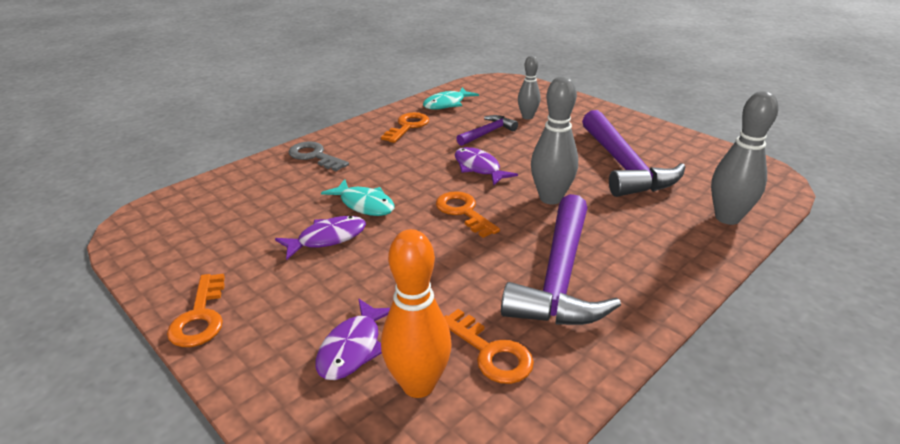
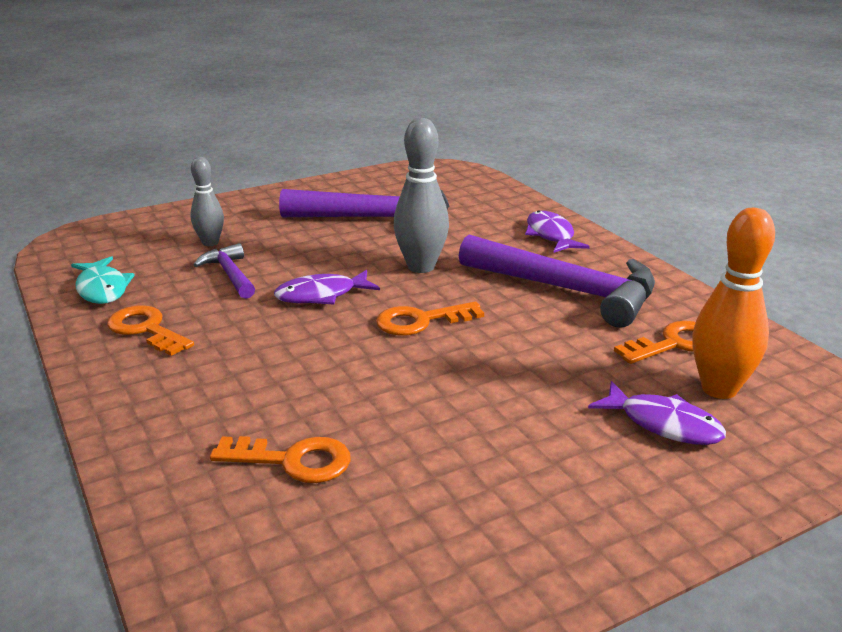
camera: 75 degrees left, 5 degrees down
(200, 317) = (589, 555): orange key -> orange key (293, 461)
(314, 156) = (168, 426): grey key -> none
(327, 238) = (434, 428): purple fish -> purple fish (551, 235)
(364, 204) = (360, 390): turquoise fish -> none
(727, 218) = (500, 200): grey bowling pin -> none

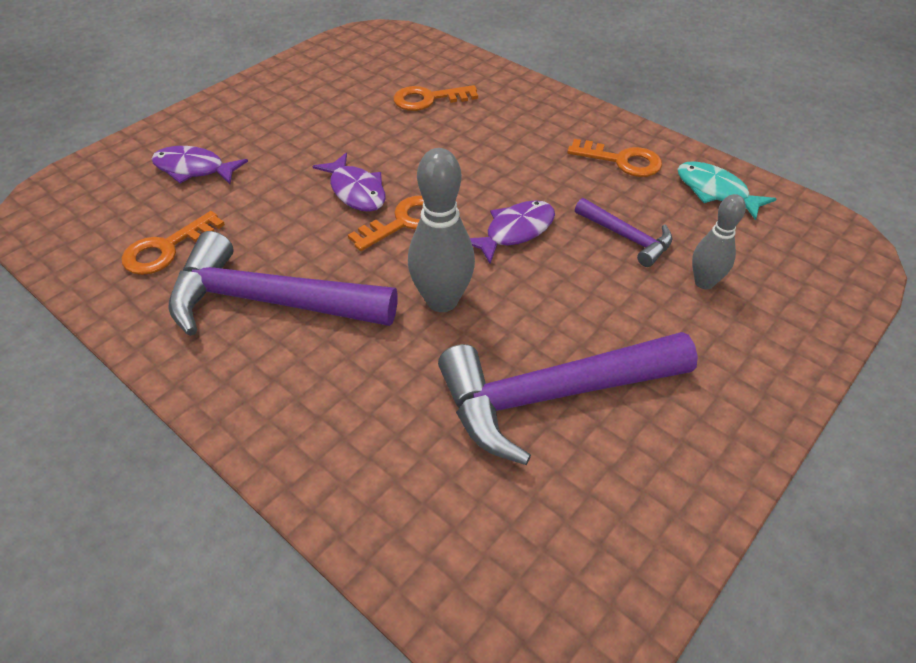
camera: 160 degrees right, 20 degrees up
(551, 235) = (298, 419): purple fish -> purple fish (356, 191)
(719, 389) = (142, 208): orange bowling pin -> none

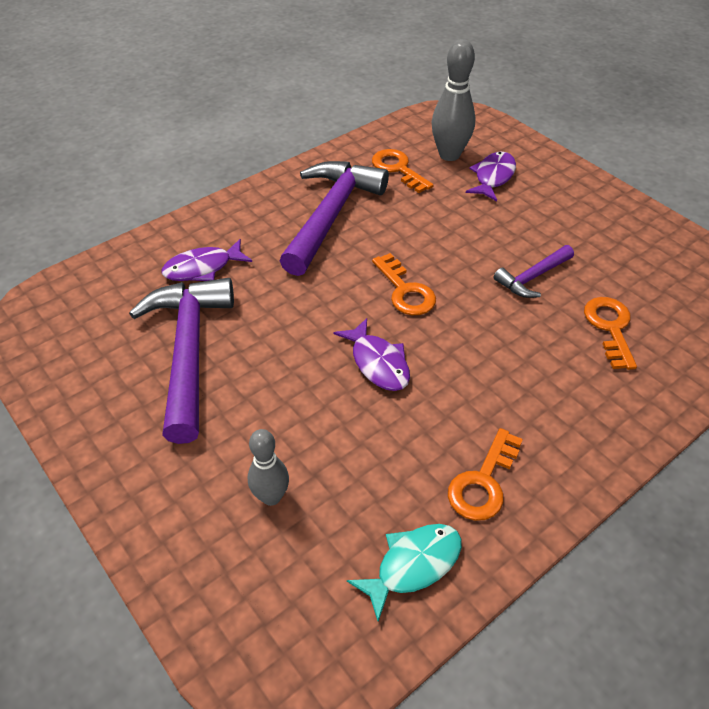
camera: 100 degrees right, 0 degrees up
(356, 191) = (453, 264): purple fish -> purple fish (202, 268)
(442, 301) = (304, 303): grey bowling pin -> grey bowling pin (449, 155)
(626, 237) = (351, 449): purple hammer -> purple hammer (532, 277)

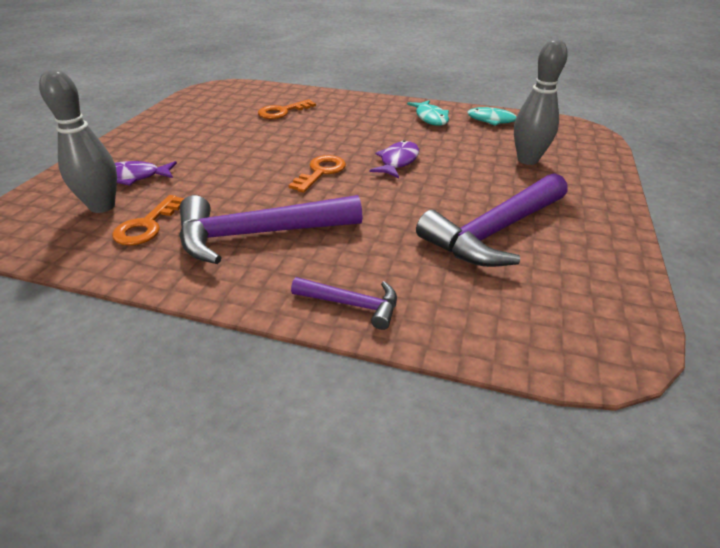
camera: 125 degrees left, 10 degrees down
(202, 268) = (408, 273): purple fish -> none
(271, 497) = (527, 160): grey bowling pin -> grey bowling pin, size x1.60
(483, 482) = (430, 118): orange key -> turquoise fish
(532, 277) = (258, 137): purple hammer -> purple hammer (352, 304)

